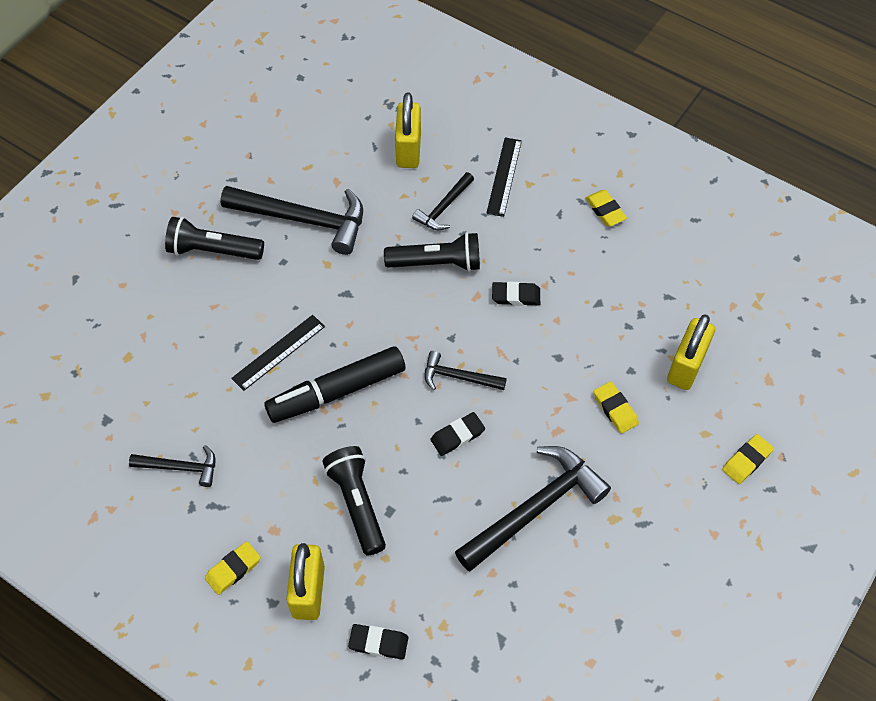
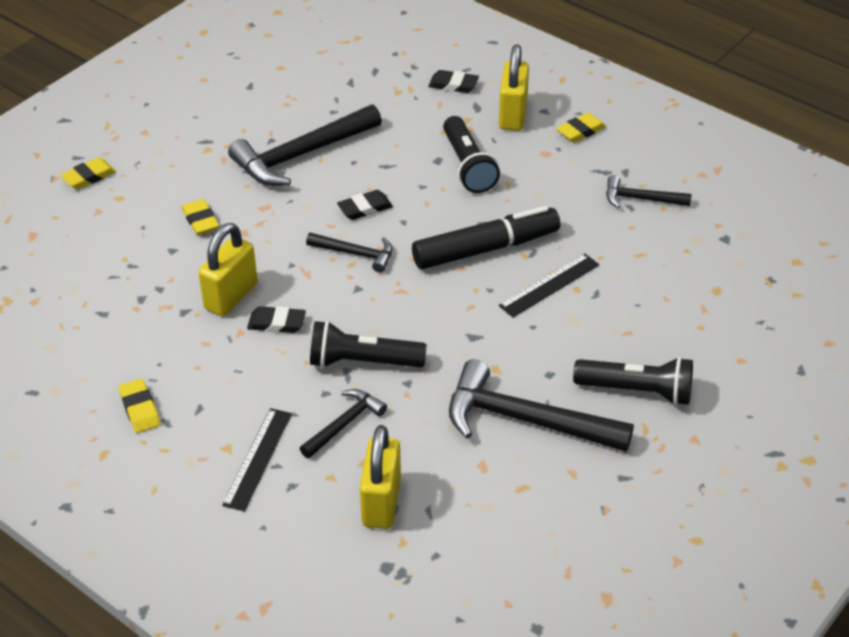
camera: 175 degrees left, 15 degrees down
(686, 366) = (112, 250): yellow padlock -> yellow padlock (231, 296)

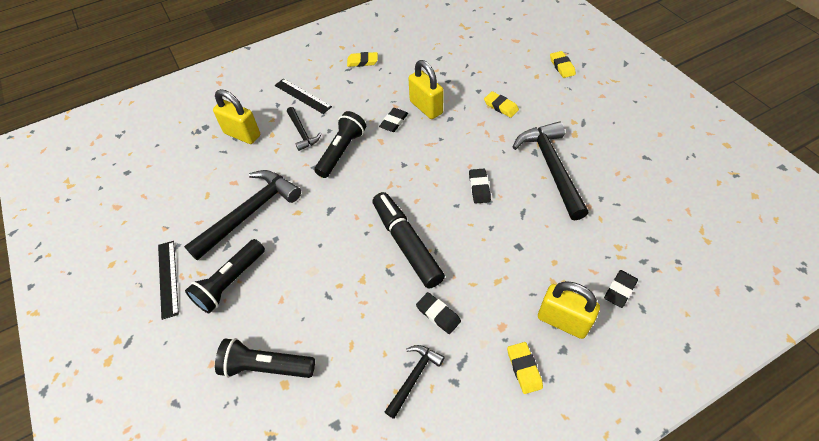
camera: 115 degrees right, 10 degrees up
(200, 220) = (501, 106): yellow eraser -> yellow eraser turned 45 degrees clockwise
(355, 254) = (435, 171): black hammer -> none
(468, 166) = (504, 264): black flashlight -> black flashlight (266, 366)
(486, 248) = (406, 244): black marker -> black marker turned 150 degrees clockwise
(549, 285) = (351, 269): black ruler -> black ruler (168, 278)
(561, 200) = (438, 314): none -> black eraser

